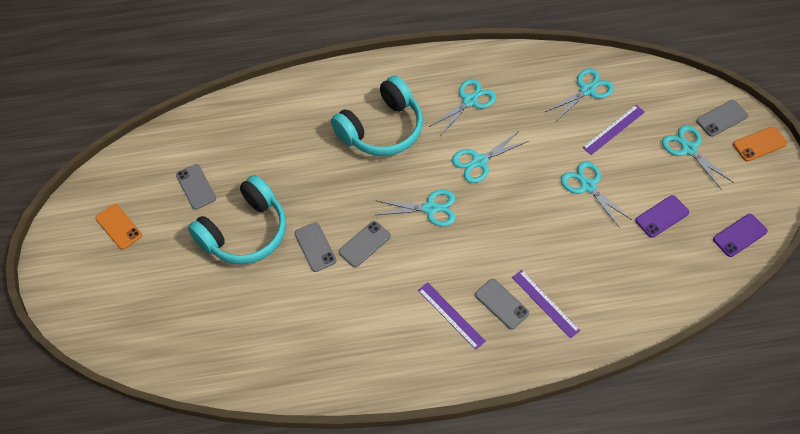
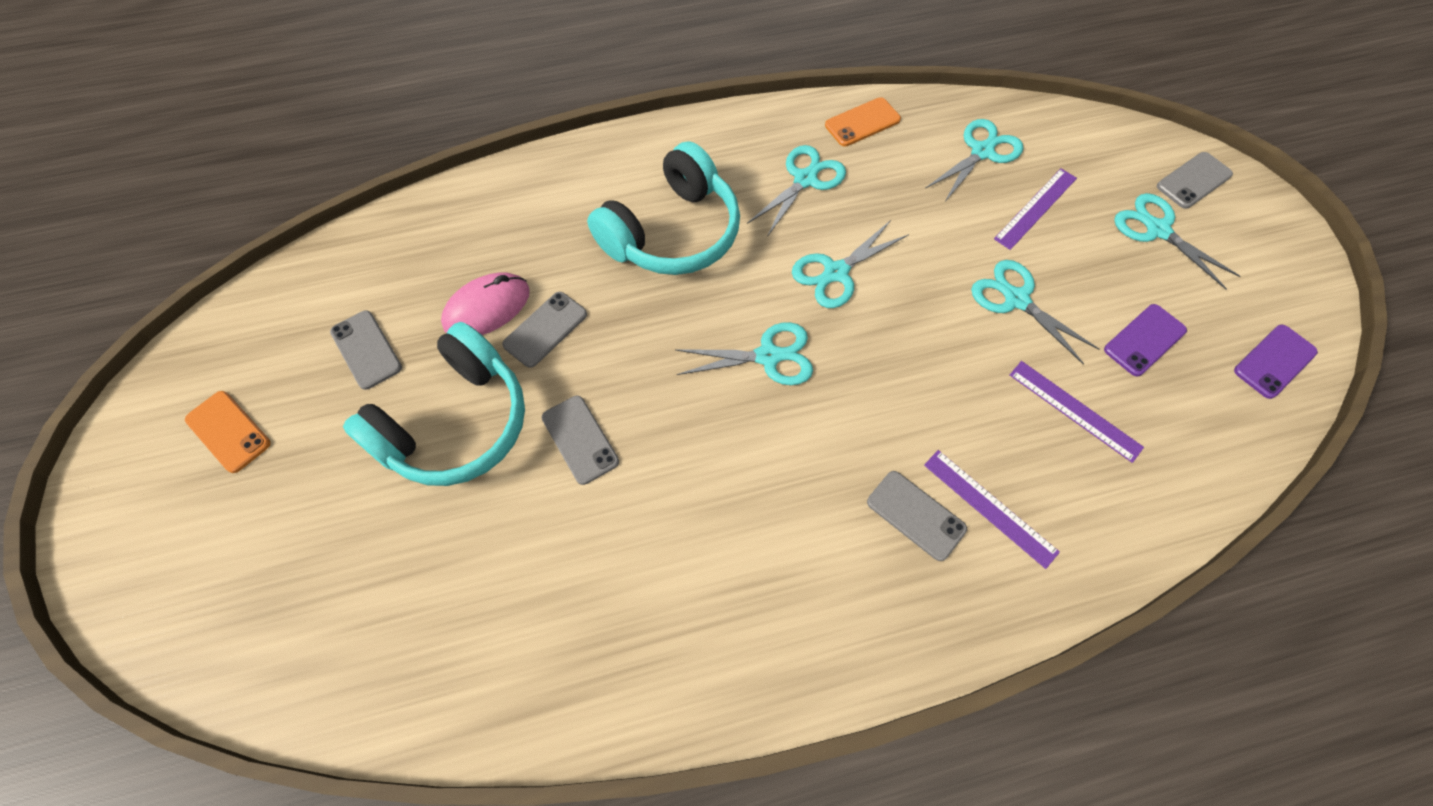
camera: 10 degrees left, 5 degrees up
(267, 167) = (487, 308): none -> pink mouse
(364, 244) = (665, 427): grey phone -> grey phone (545, 329)
(451, 315) = (832, 544): purple ruler -> purple ruler (1074, 410)
(759, 144) = (1261, 215): orange phone -> orange phone (862, 122)

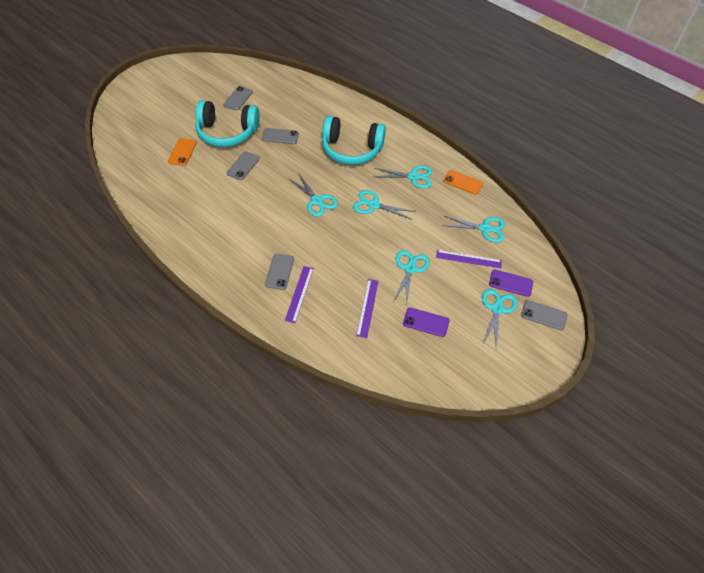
camera: 55 degrees right, 10 degrees down
(228, 431) = (187, 85): orange phone -> orange phone (182, 152)
(487, 308) = (277, 118): pink mouse -> none
(1274, 361) = (455, 377): purple phone -> purple phone (510, 283)

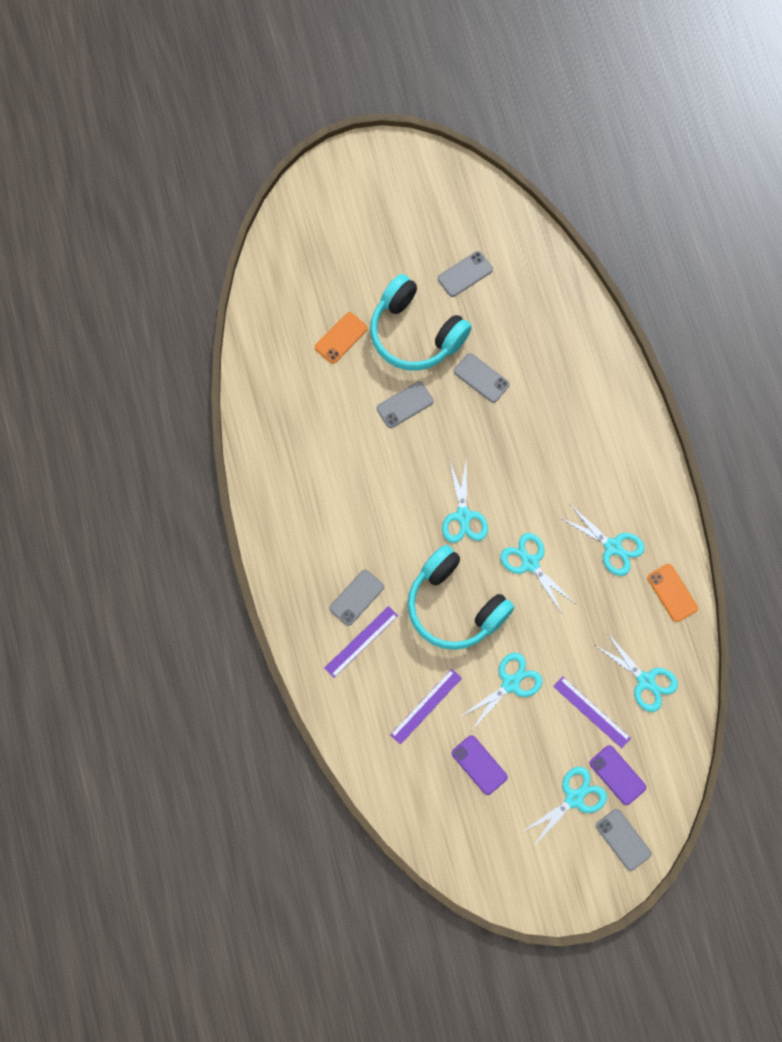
camera: 35 degrees right, 20 degrees up
(351, 149) = (561, 454): turquoise headphones -> turquoise headphones (455, 605)

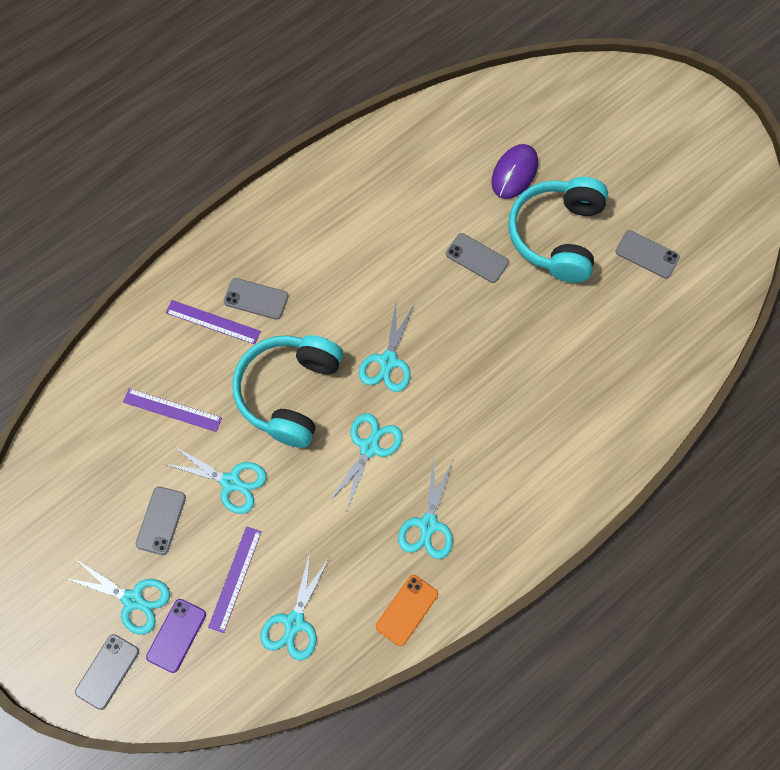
camera: 65 degrees right, 5 degrees down
(341, 338) = (514, 173): orange phone -> purple mouse
(463, 516) = (388, 361): turquoise scissors -> turquoise scissors turned 45 degrees counterclockwise
(479, 765) = (131, 487): purple phone -> none
(481, 378) = (544, 316): grey phone -> grey phone (161, 520)

